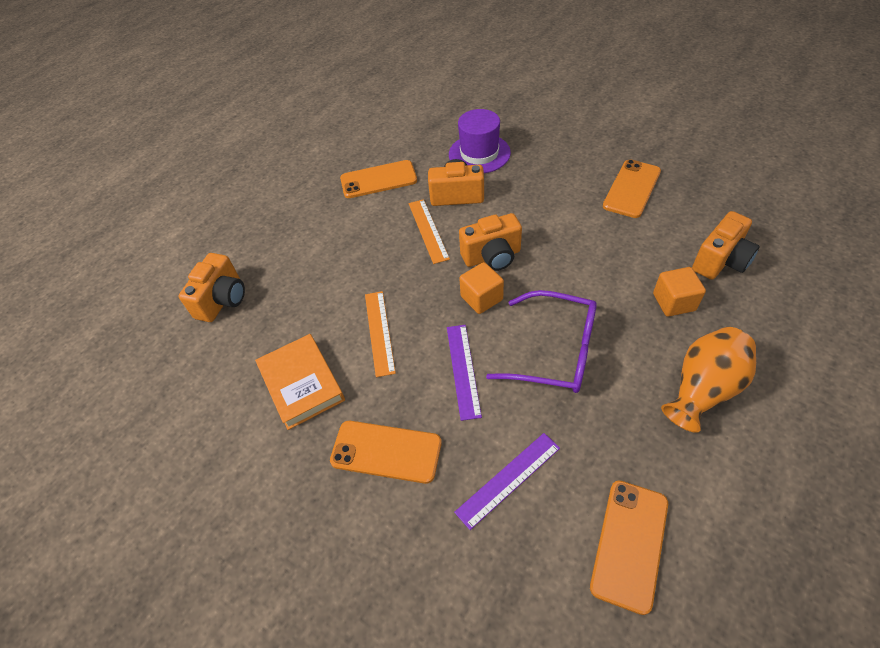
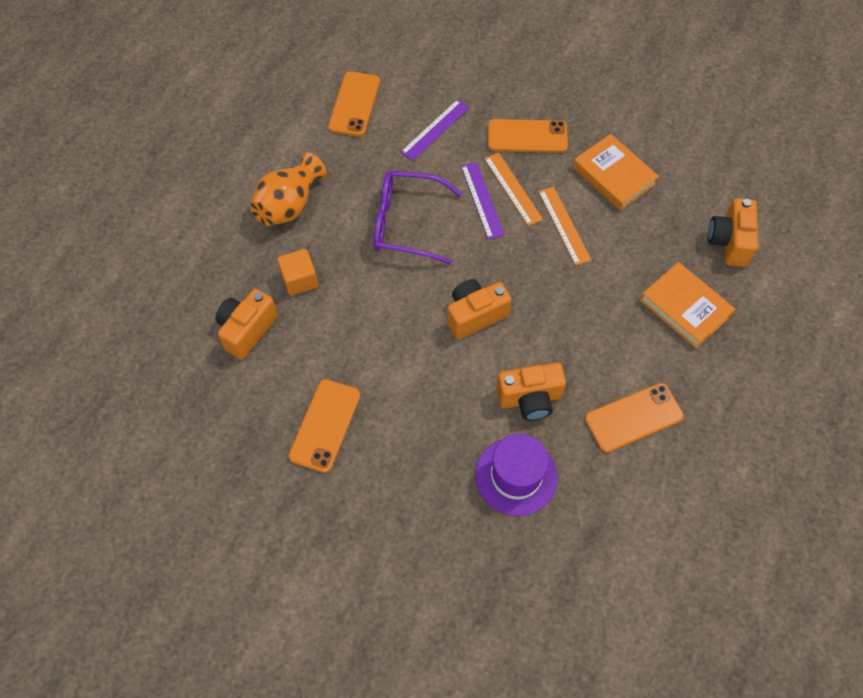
camera: 165 degrees right, 10 degrees up
(297, 248) = (685, 308): none -> orange book
(428, 230) = (550, 344): orange ruler -> orange ruler (512, 189)
(481, 298) = (478, 267): orange cube -> none

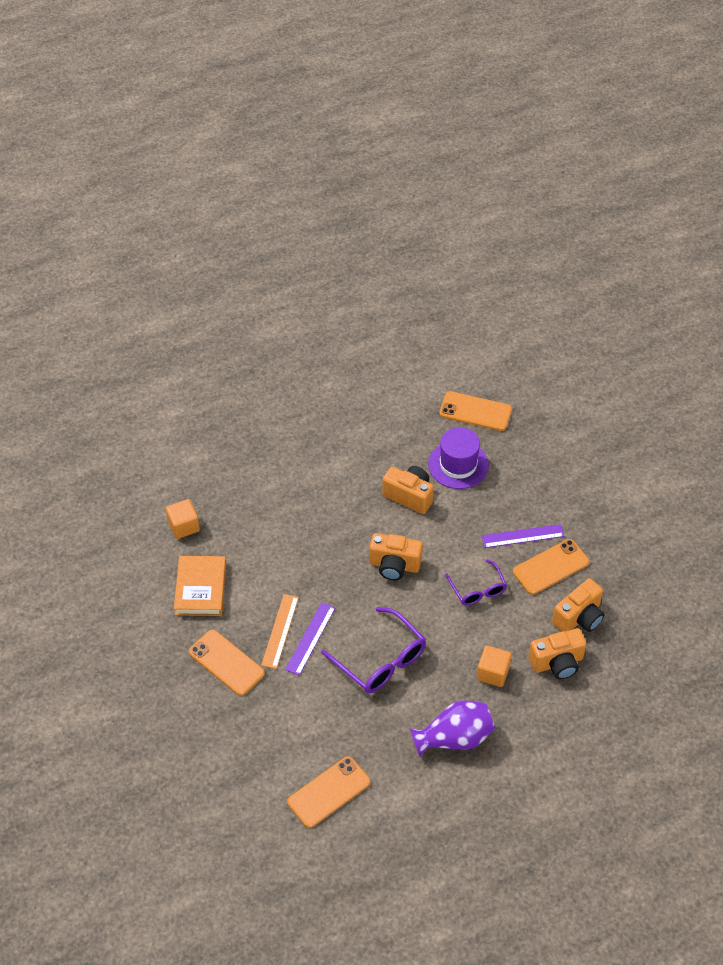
camera: 140 degrees left, 10 degrees down
(289, 205) = (454, 738): orange vase -> purple vase
(377, 348) = (477, 589): none -> purple glasses
(435, 129) = (287, 720): purple ruler -> purple ruler (522, 536)
(564, 225) = (274, 580): orange ruler -> none
(633, 418) = (359, 446): orange phone -> orange phone (475, 411)
(685, 308) = (258, 478): orange book -> none
(691, 215) = (183, 526): none -> orange cube
(729, 242) = (181, 494): orange camera -> orange camera (579, 617)

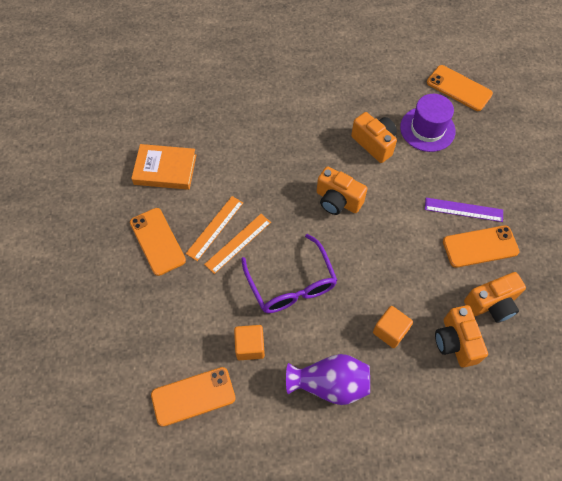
camera: 20 degrees right, 10 degrees up
(183, 526) = (175, 113): orange cube -> orange cube (250, 346)
(200, 589) = (165, 169): orange book -> orange book turned 75 degrees clockwise
(310, 638) = (238, 243): purple ruler -> orange ruler
(477, 589) = (404, 246): purple glasses -> none
(557, 663) = (455, 342): orange camera -> orange camera turned 75 degrees clockwise

